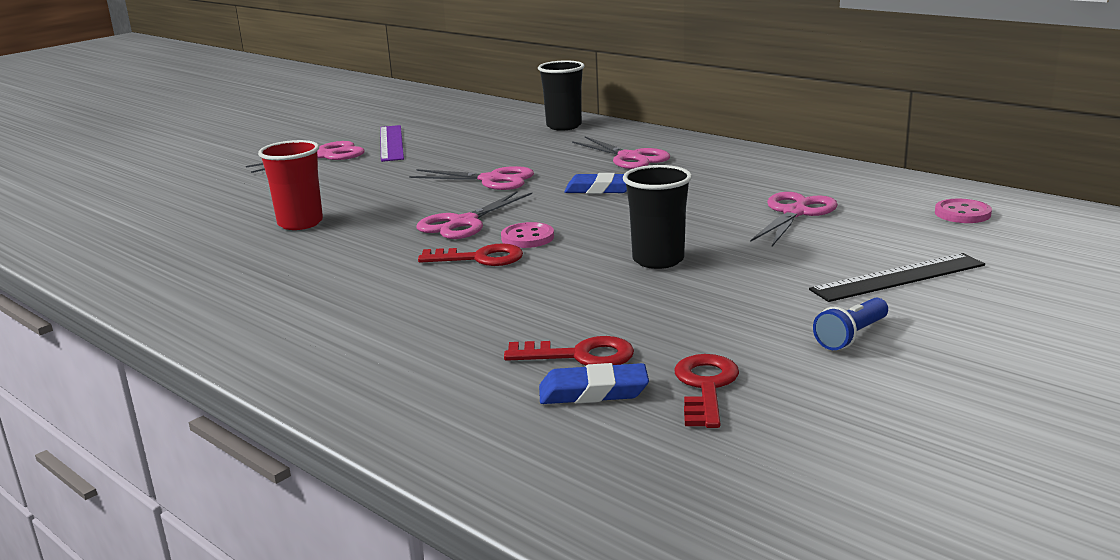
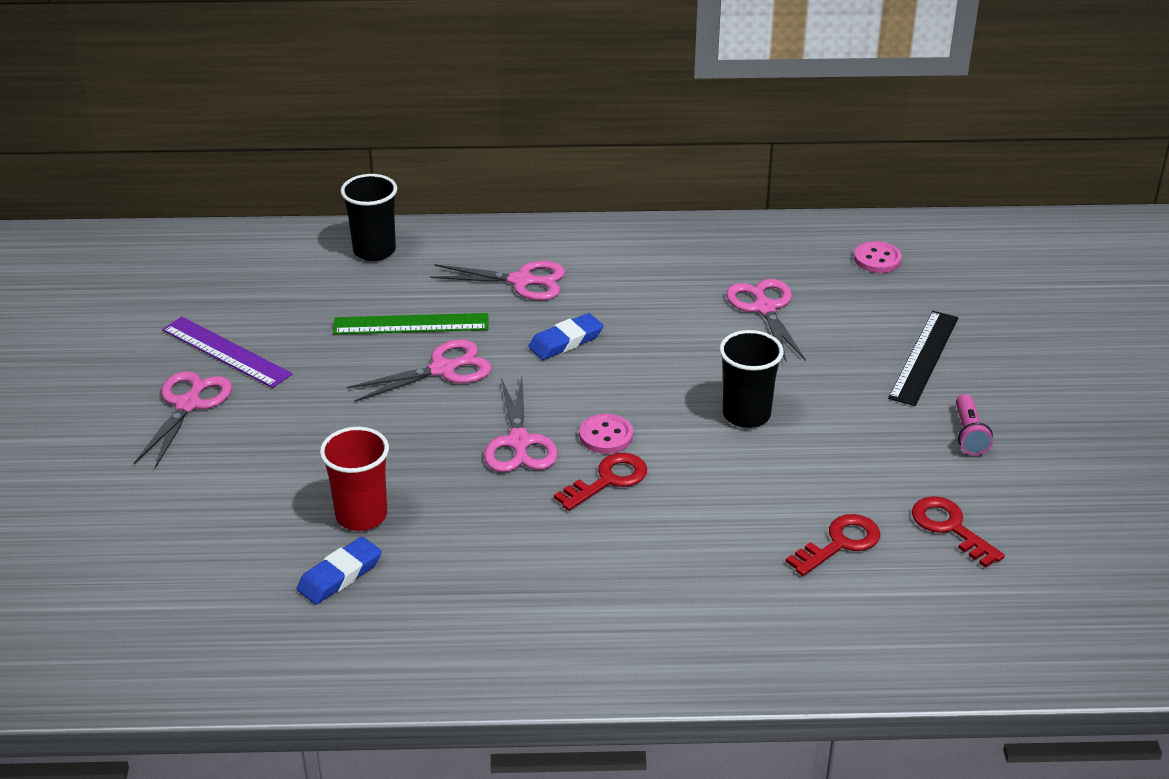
camera: 45 degrees left, 15 degrees up
(516, 158) = (411, 324): none -> green ruler
(593, 391) = (895, 570): blue eraser -> blue eraser (339, 575)
(851, 336) = (969, 434): blue flashlight -> pink flashlight

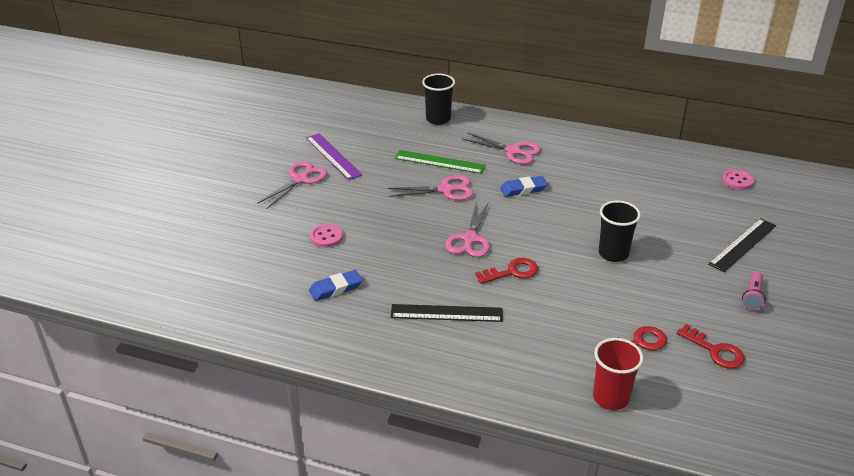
camera: 20 degrees right, 0 degrees up
(361, 516) = (363, 259): red cup -> red cup (610, 398)
(537, 571) = (446, 313): none -> black ruler
(606, 436) = (522, 247): pink button -> pink button (326, 237)
(764, 308) = (652, 195): pink scissors -> none
(950, 528) = (715, 351): red key -> red key turned 150 degrees clockwise

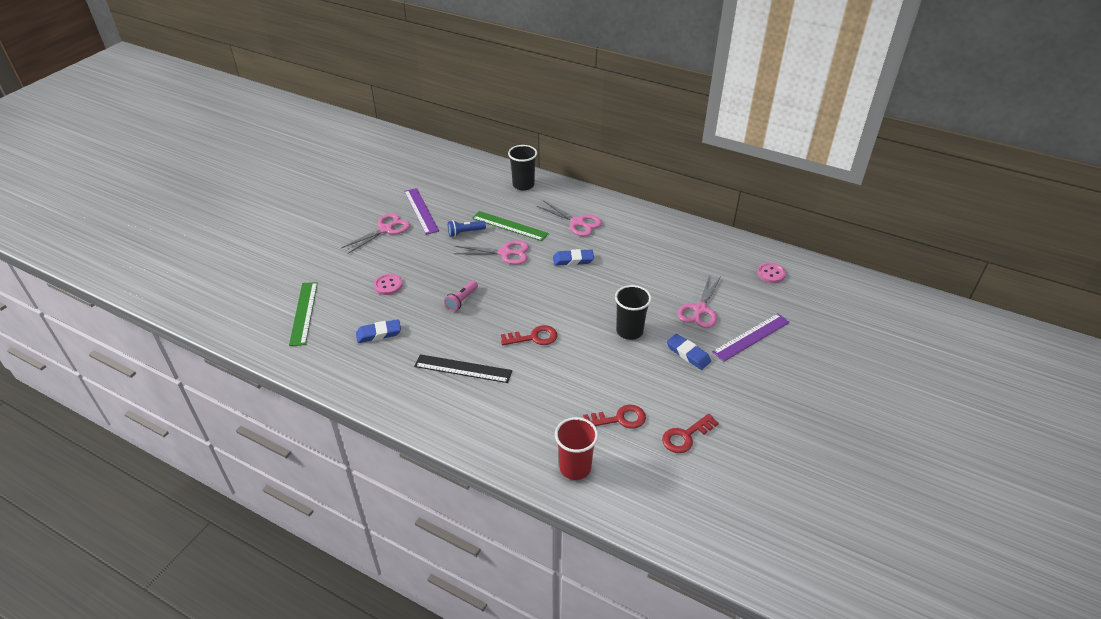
camera: 10 degrees right, 5 degrees up
(239, 277) = (304, 313): none -> green ruler
(392, 173) = (465, 232): none -> blue flashlight
(470, 239) = (509, 302): pink scissors -> pink scissors (700, 310)
(684, 269) = (688, 354): none -> blue eraser
(715, 351) = (685, 436): red key -> red key turned 90 degrees clockwise
(742, 244) = (751, 337): black ruler -> purple ruler
(752, 297) = (740, 389): pink flashlight -> pink flashlight (462, 300)

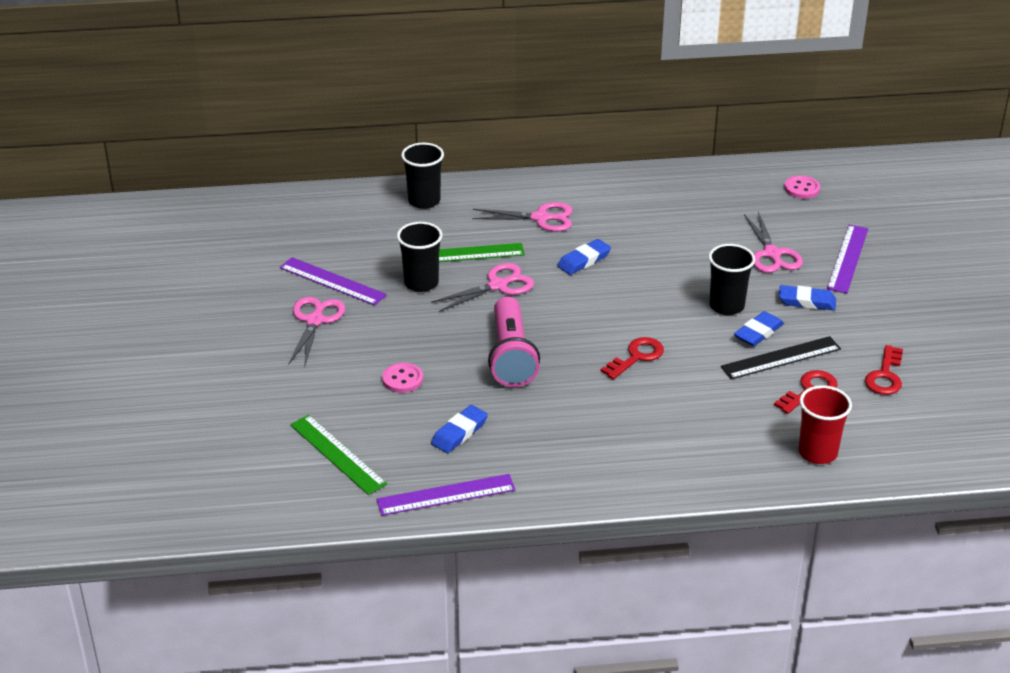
camera: 35 degrees left, 5 degrees down
(326, 369) = (446, 495): none -> purple ruler
(462, 300) = (511, 356): pink flashlight -> pink flashlight, size x2.01
(463, 369) = (599, 421): black ruler -> black ruler (781, 358)
(465, 232) = (421, 283): blue flashlight -> black cup
(630, 360) = (758, 332): none -> blue eraser

